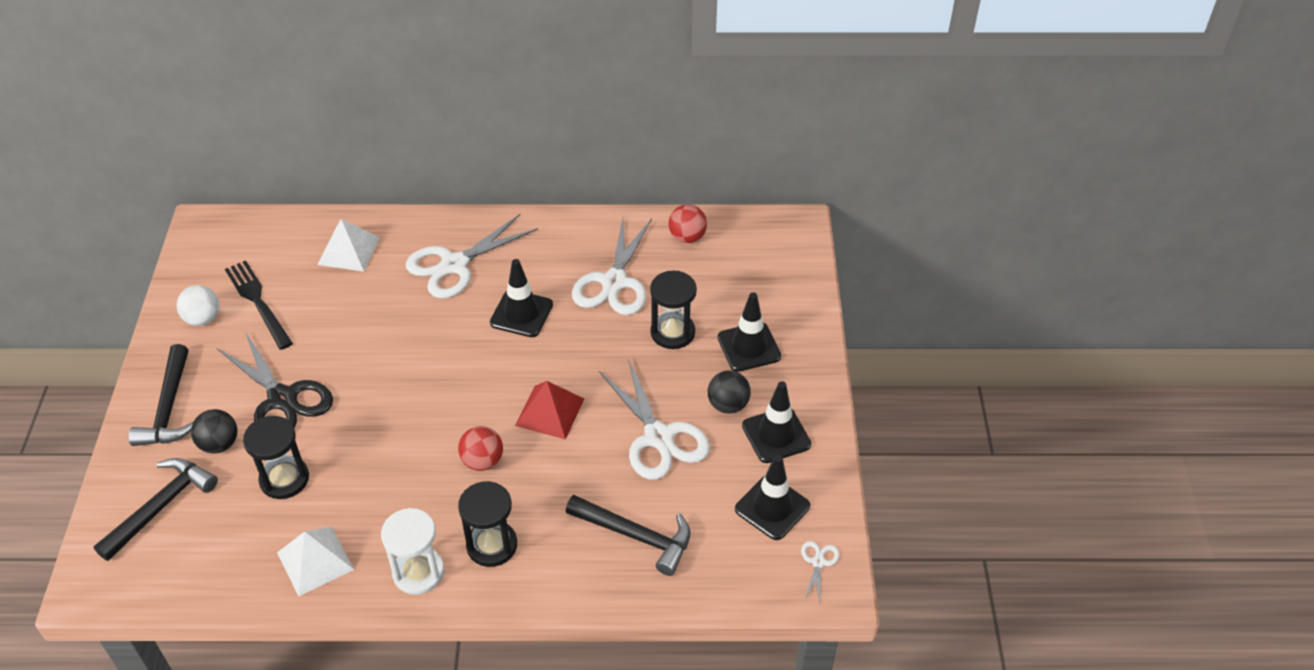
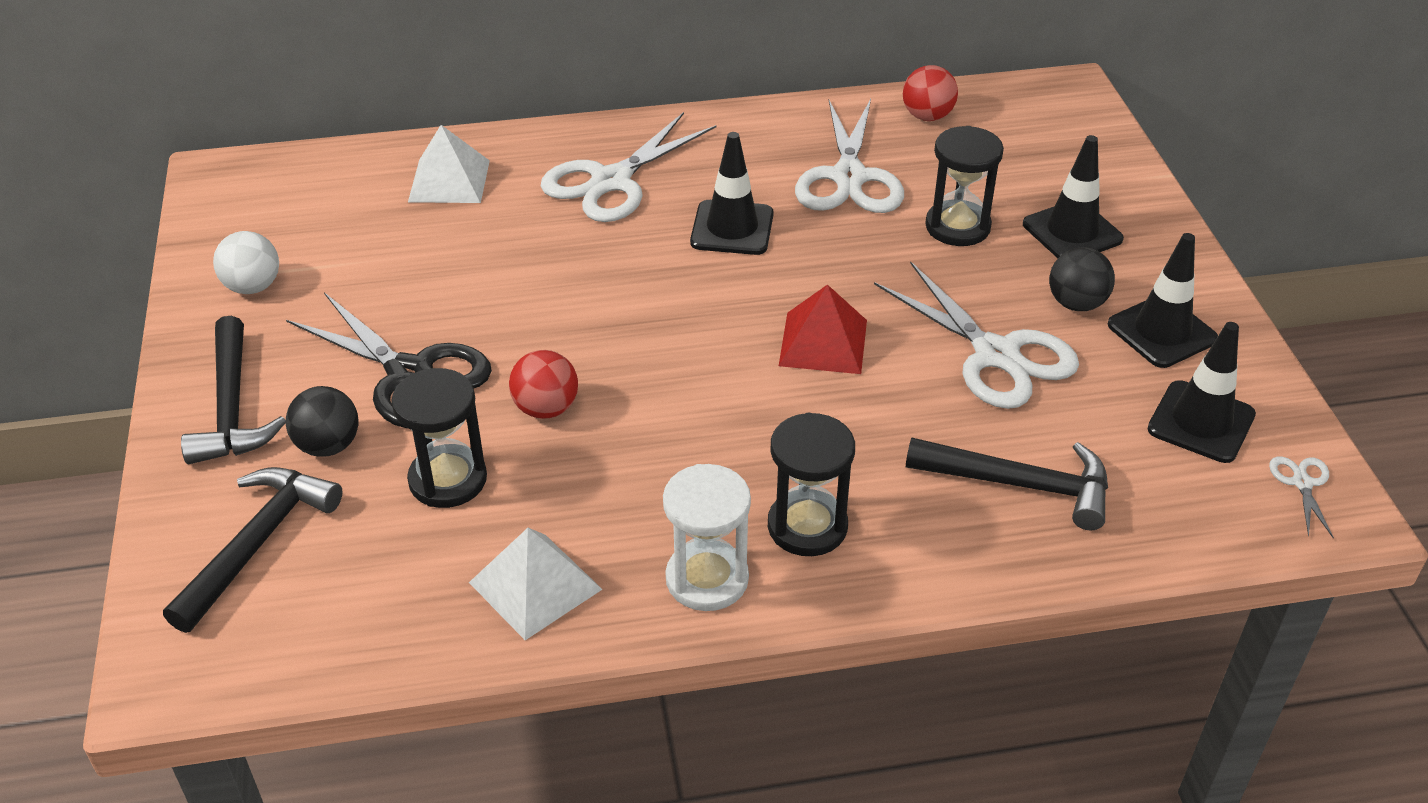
camera: 10 degrees left, 5 degrees down
(257, 301) = (331, 256): black fork -> none
(482, 461) = (748, 417): red ball -> red ball (546, 408)

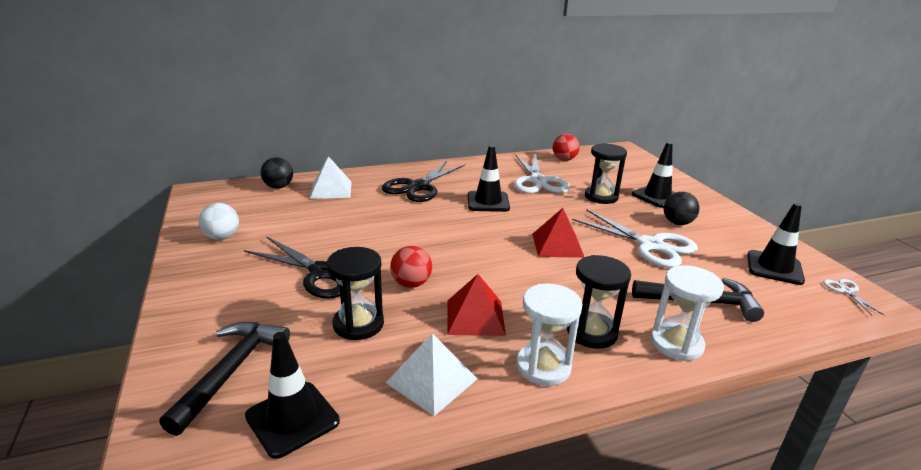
camera: 10 degrees left, 15 degrees down
(232, 407) = (210, 295): black hammer -> none
(328, 446) = (276, 311): black ball -> black ball (278, 187)
(611, 181) = (418, 187): white scissors -> black scissors
(631, 482) = (475, 317): none -> red pyramid
(935, 559) = (676, 344): none -> white hourglass
(1162, 332) = (727, 232): black traffic cone -> black traffic cone (292, 419)

